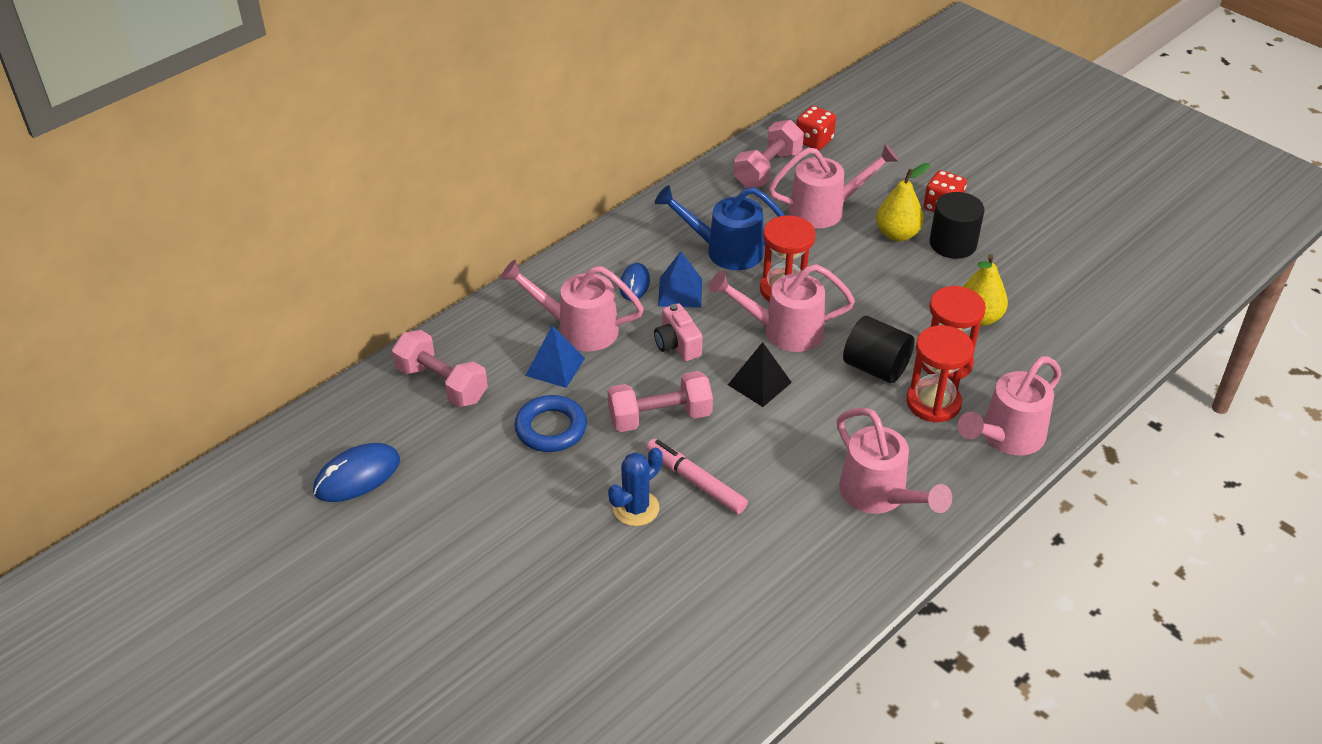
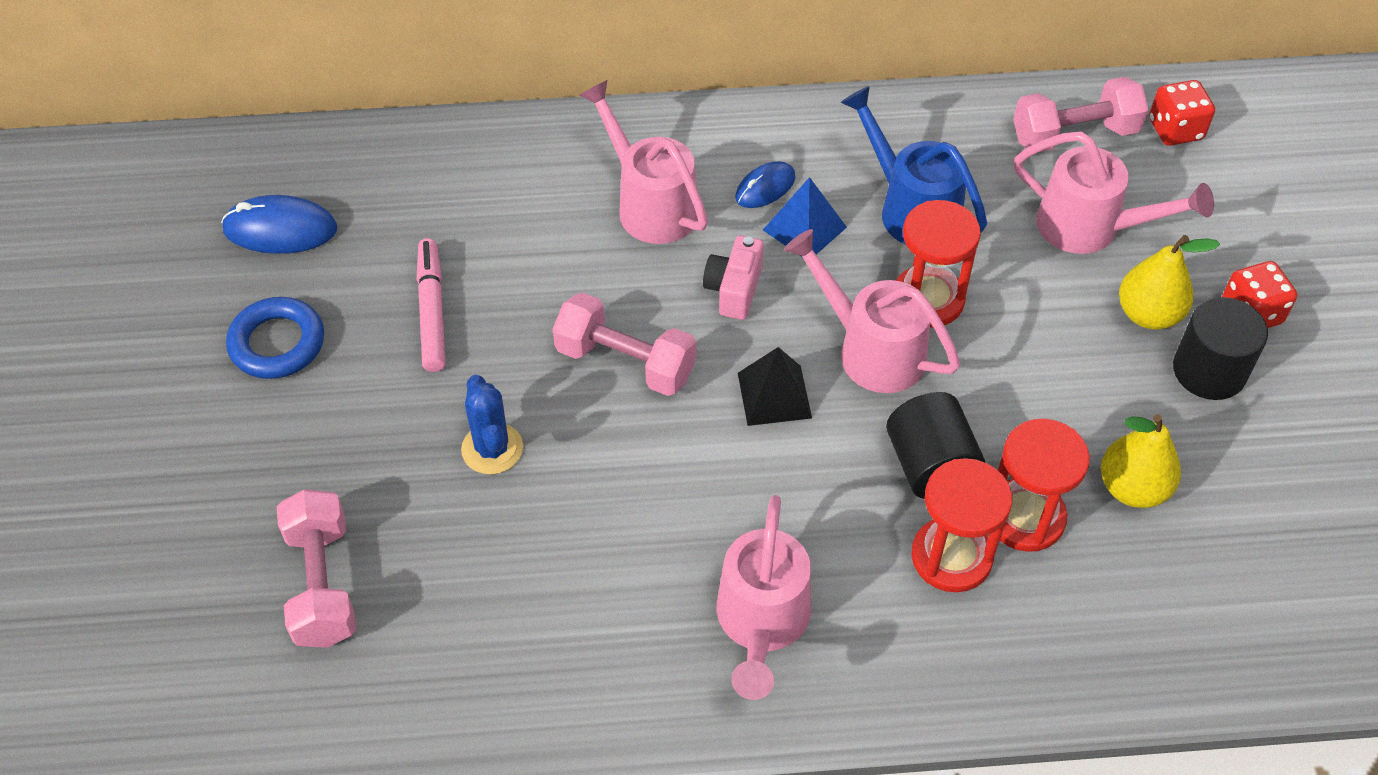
camera: 40 degrees right, 10 degrees up
(442, 384) = (454, 180): pink dumbbell -> pink dumbbell (322, 584)
(551, 428) = (505, 300): blue ring -> blue ring (277, 343)
(555, 366) = (581, 232): blue pyramid -> none
(636, 508) = (492, 449): blue cactus -> blue cactus turned 75 degrees clockwise
(695, 482) = (582, 462): pink marker -> pink marker (432, 311)
(1007, 437) = (995, 663): pink watering can -> none

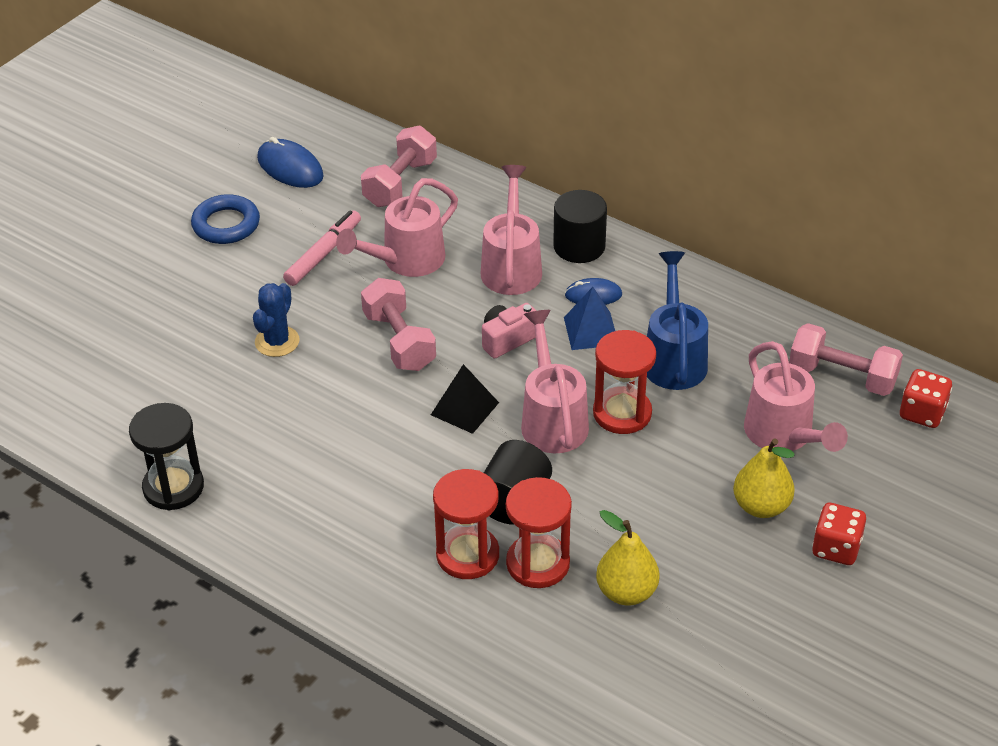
camera: 40 degrees right, 10 degrees down
(322, 584) = (121, 354): pink dumbbell -> pink dumbbell (400, 183)
(565, 705) = (173, 487): none -> black hourglass
(761, 623) = (320, 517): pink watering can -> pink watering can (406, 261)
(1209, 371) = (762, 562): black cylinder -> black cylinder (579, 246)

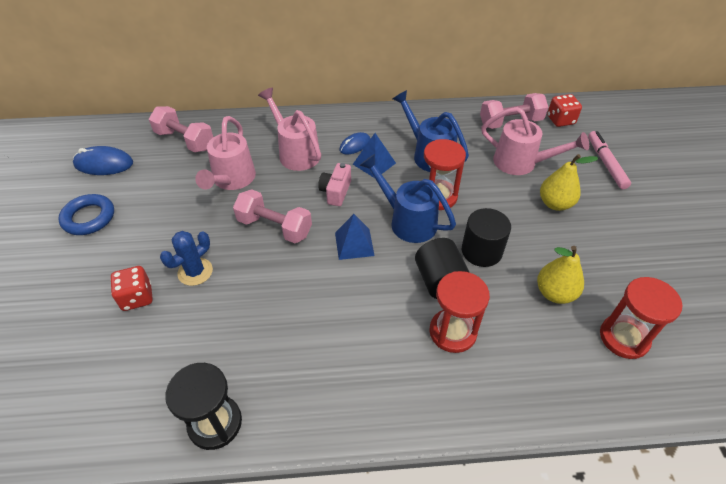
camera: 40 degrees left, 5 degrees up
(277, 341) = (195, 272): blue cactus -> blue cactus turned 60 degrees clockwise
(323, 254) = (175, 202): pink marker -> pink marker (606, 163)
(400, 183) = (185, 140): pink dumbbell -> pink dumbbell turned 45 degrees counterclockwise
(464, 408) = (354, 244): black pyramid -> blue pyramid
(538, 564) = (494, 309): red hourglass -> red hourglass (624, 338)
(552, 419) = (407, 221): pink watering can -> blue watering can
(579, 246) = (320, 125): black cylinder -> black cylinder (481, 251)
(836, 548) = (609, 203): red dice -> red dice (137, 297)

